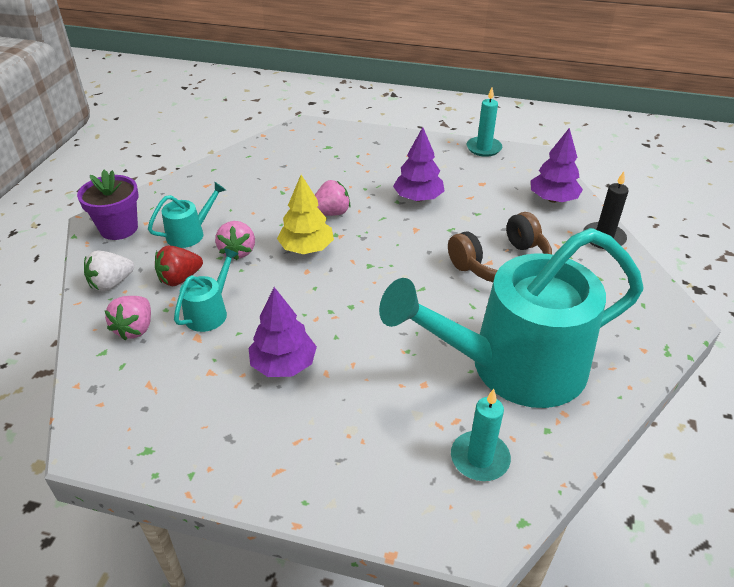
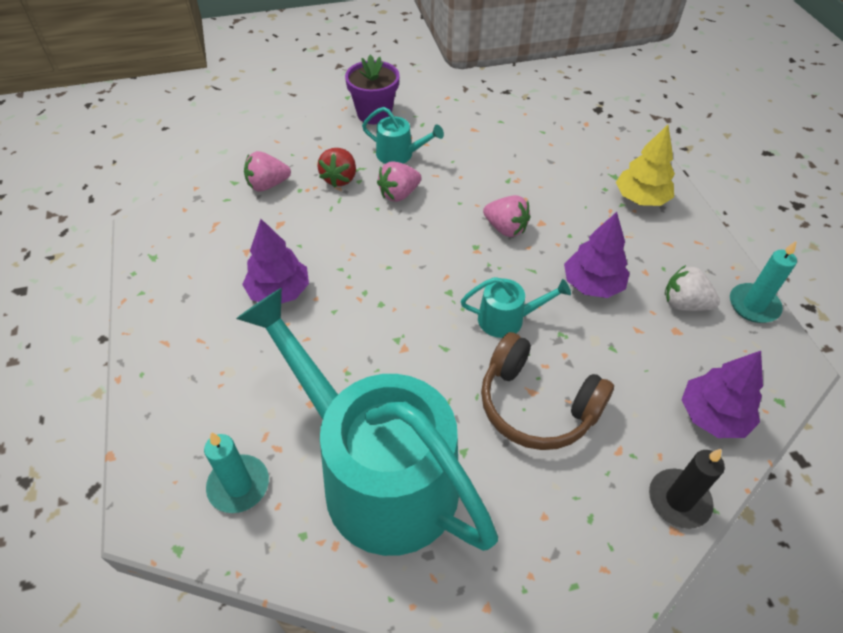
camera: 60 degrees right, 10 degrees up
(111, 284) = (308, 146): white strawberry -> white strawberry (684, 304)
(180, 279) = (339, 178): red strawberry -> red strawberry turned 105 degrees counterclockwise
(209, 312) = (312, 216): turquoise watering can -> turquoise watering can (507, 319)
(306, 248) = (438, 236): yellow tree -> yellow tree (641, 198)

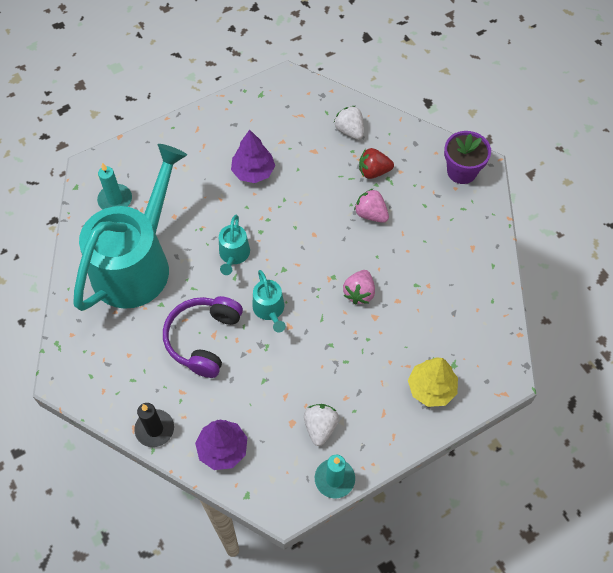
camera: 75 degrees right, 10 degrees up
(268, 185) = (349, 130): pink strawberry -> white strawberry
(399, 154) = (417, 202): turquoise watering can -> turquoise watering can (234, 255)
(536, 405) = (203, 339): brown headphones -> purple headphones
(592, 284) = (320, 361): purple tree -> none

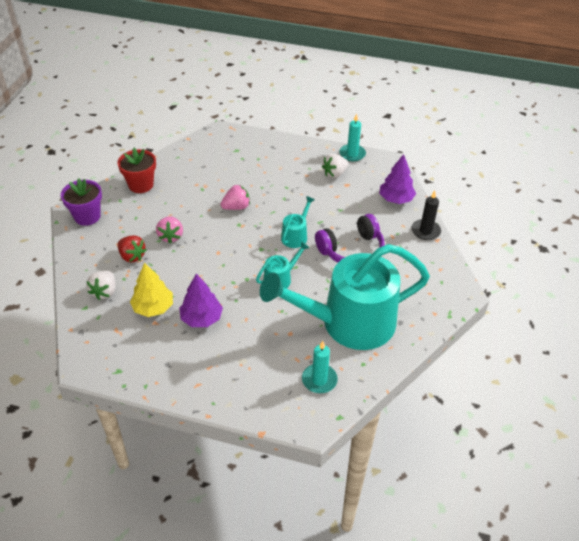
camera: 135 degrees left, 15 degrees down
(431, 388) = (260, 150): yellow tree -> yellow tree (153, 307)
(472, 239) = (141, 185): none -> red flower pot

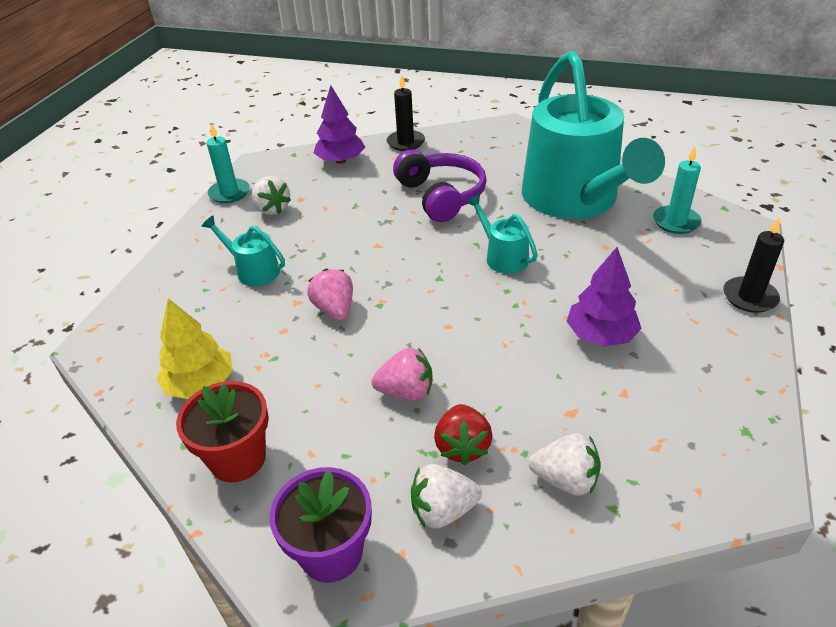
camera: 85 degrees left, 5 degrees down
(98, 249) = (443, 510): none -> white strawberry
(132, 256) = (462, 446): red strawberry -> red strawberry turned 135 degrees clockwise
(153, 307) = (591, 398): yellow tree -> yellow tree (200, 384)
(228, 403) = (749, 297): none -> black candle
(296, 236) = (411, 244): turquoise watering can -> turquoise watering can (253, 270)

